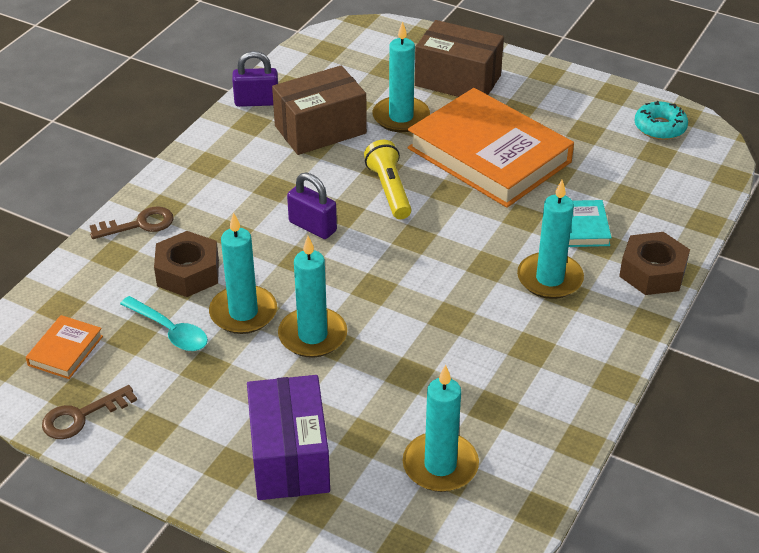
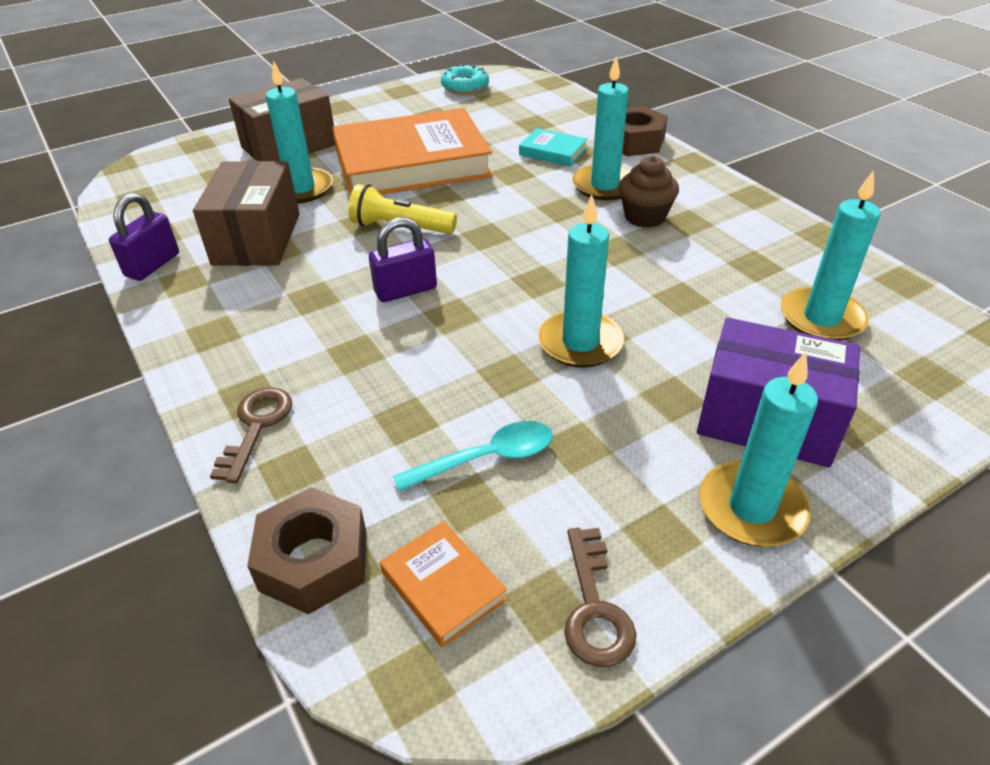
camera: 60 degrees left, 0 degrees up
(188, 273) = (392, 409): brown nut -> brown nut (314, 561)
(243, 313) = (503, 384): turquoise candle -> turquoise candle (751, 508)
(516, 319) = (645, 217): none -> brown cupcake

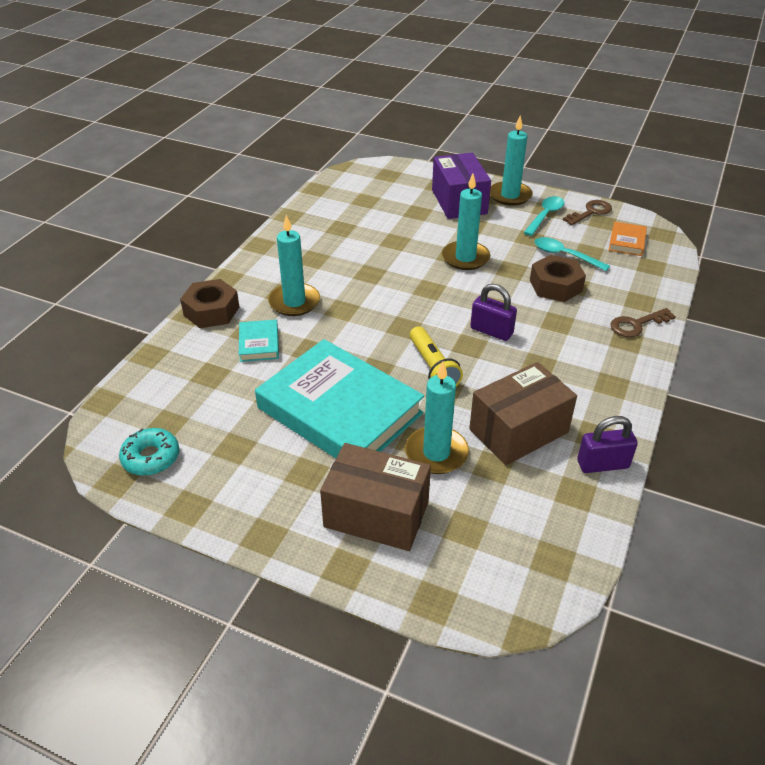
camera: 125 degrees left, 0 degrees up
(314, 561) = (660, 272): brown nut -> brown nut (555, 286)
(412, 163) = (339, 410): orange book -> turquoise book
(633, 515) = (545, 216): none -> turquoise spoon
(645, 217) = (322, 274): brown cupcake -> none
(821, 318) = (371, 202): turquoise candle -> none

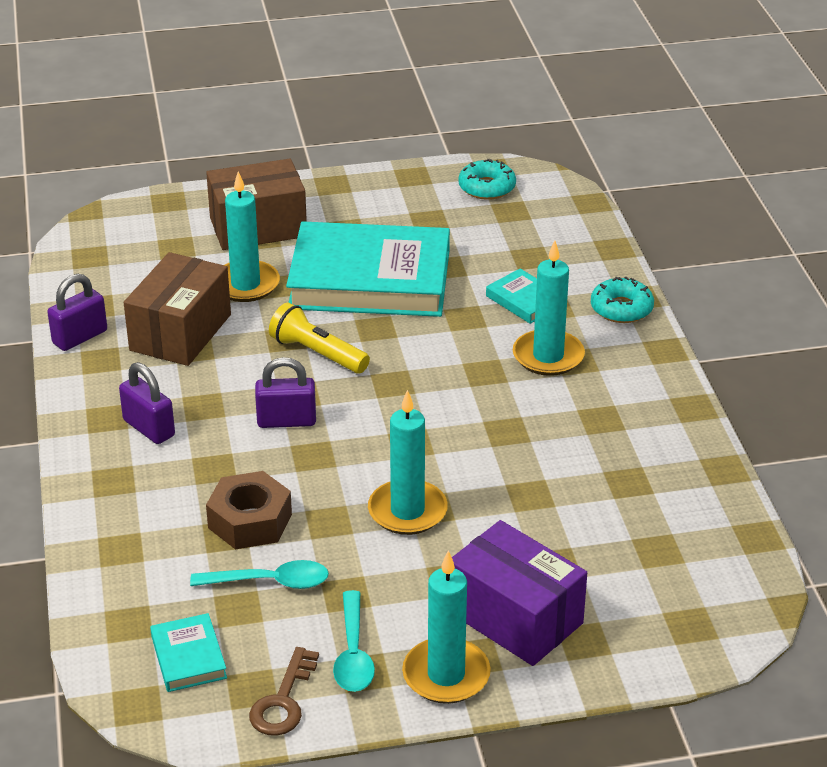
camera: 145 degrees right, 5 degrees down
(211, 311) = (621, 308): brown nut -> turquoise donut
(585, 364) = (149, 428): none -> purple padlock
(627, 242) = (188, 657): orange book -> turquoise book
(636, 325) = (109, 508): brown key -> none

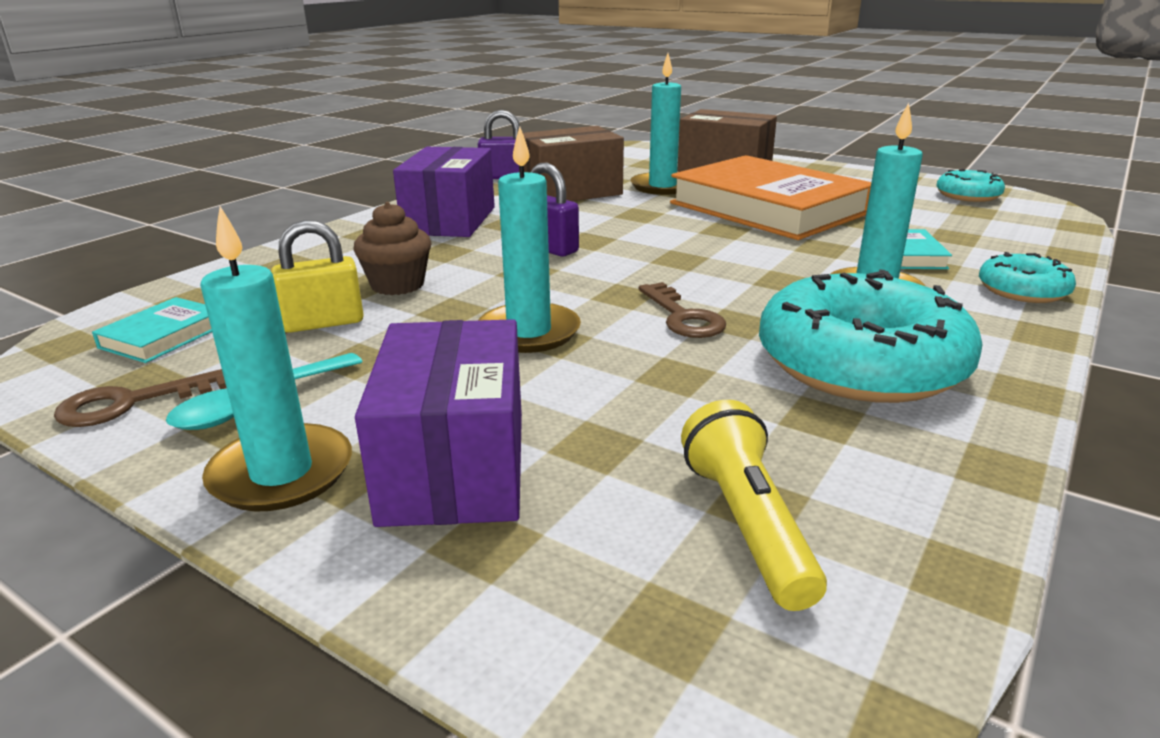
camera: 45 degrees right, 10 degrees down
(149, 428) = (449, 220): purple padlock -> purple box
(250, 521) = (397, 285): brown nut -> brown cupcake
(269, 582) = (323, 323): turquoise spoon -> yellow padlock
(317, 353) = (648, 227): yellow flashlight -> yellow flashlight (747, 525)
(370, 279) = (768, 208): turquoise book -> orange book
(473, 444) = (683, 317): none -> brown key
(605, 430) = (860, 363): none -> turquoise donut

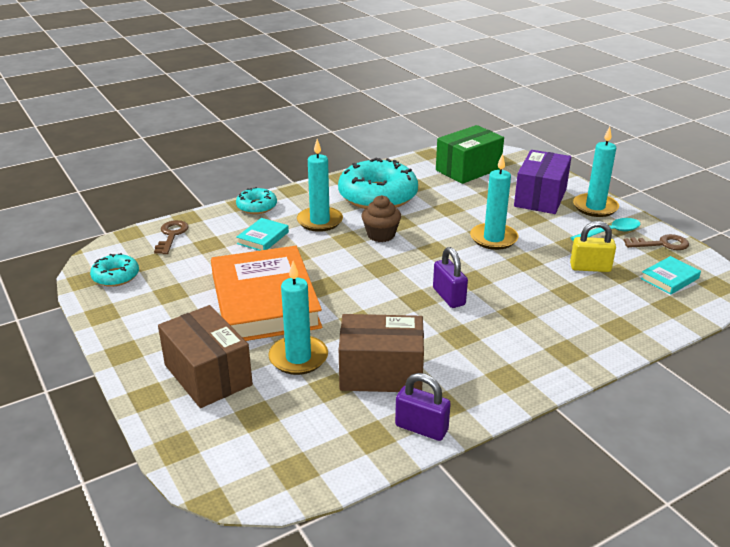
camera: 155 degrees left, 5 degrees up
(397, 285) = (550, 286): brown cupcake -> brown cupcake (381, 235)
(449, 220) = (502, 352): purple box -> none
(683, 317) = (420, 230): brown key -> brown key (171, 235)
(747, 525) = (468, 169): yellow flashlight -> green box

